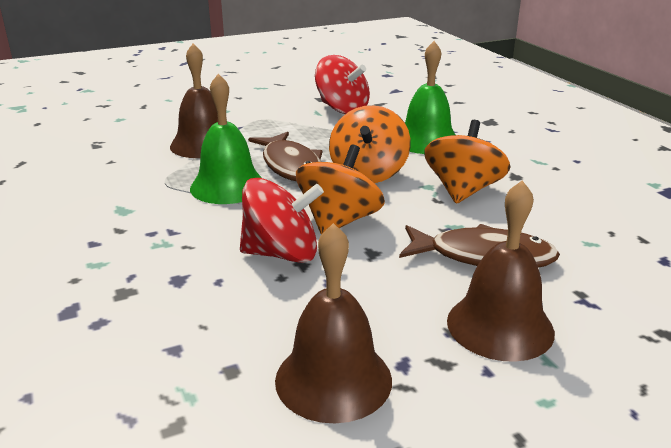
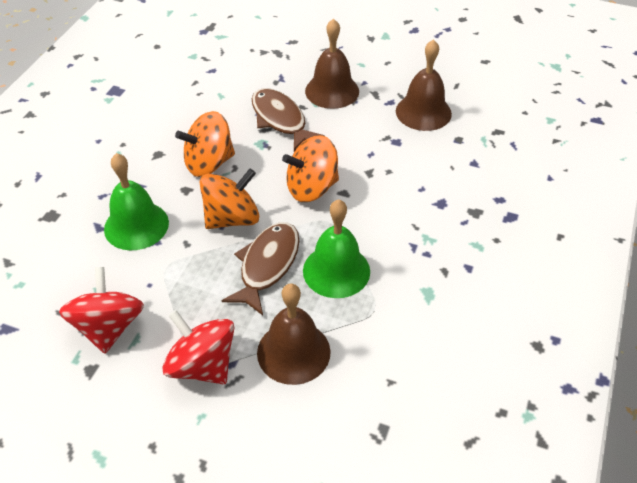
camera: 135 degrees left, 20 degrees up
(281, 254) = (371, 185): red spinning top -> red spinning top (202, 365)

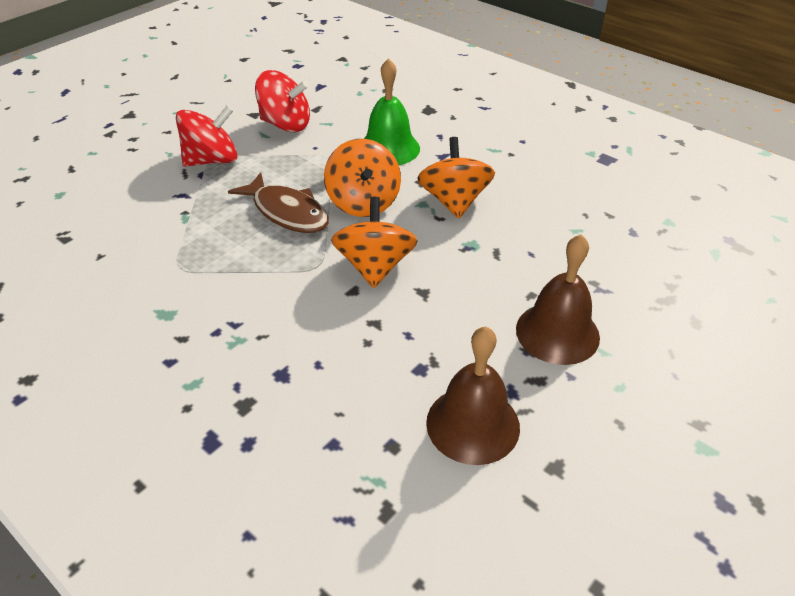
camera: 110 degrees right, 5 degrees down
(280, 120) = (509, 269): brown fish -> none
(293, 352) = (181, 207): brown bell -> none
(336, 271) = (246, 255): green bell -> none

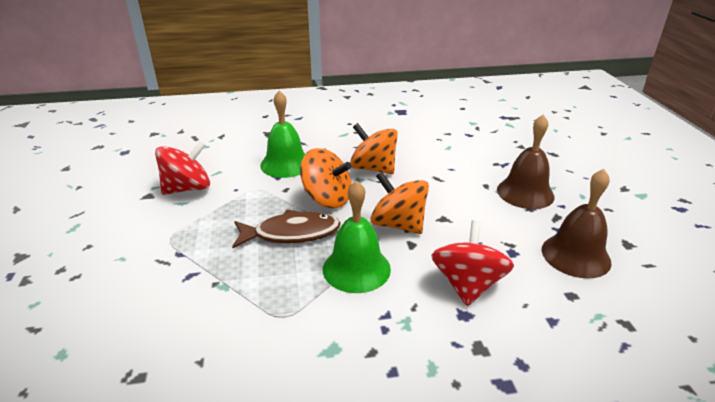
camera: 50 degrees left, 10 degrees down
(212, 160) = (171, 240): red spinning top -> red spinning top (467, 284)
(278, 275) = (356, 268): none -> green bell

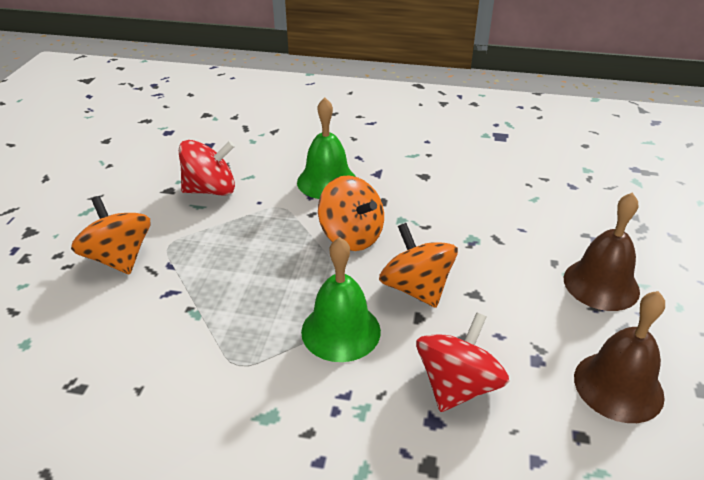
camera: 20 degrees right, 5 degrees up
(292, 233) = (292, 270): brown fish -> none
(373, 168) = (424, 208): orange spinning top -> orange spinning top (119, 258)

